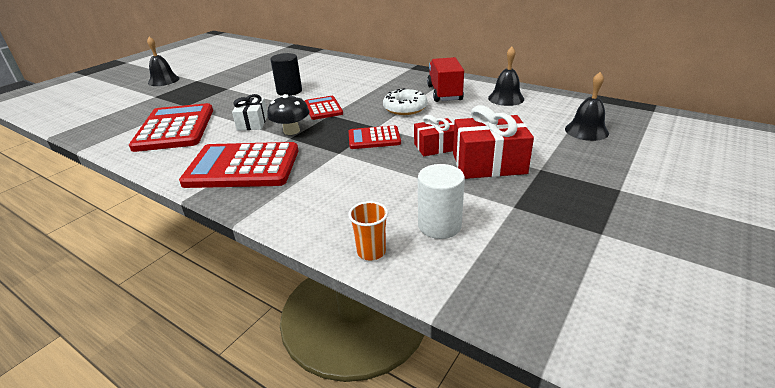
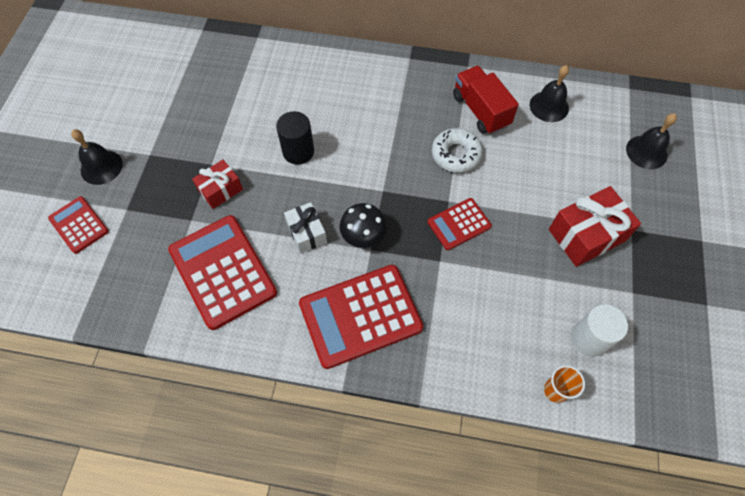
camera: 25 degrees left, 30 degrees up
(323, 108) = (366, 180): red calculator -> red calculator (79, 225)
(435, 147) = (526, 222): red gift -> red gift (220, 190)

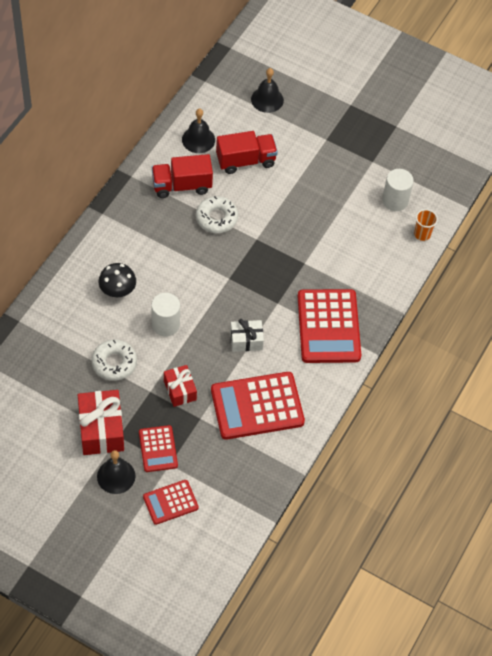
camera: 75 degrees left, 5 degrees down
(235, 123) = (114, 363): none -> white donut
(298, 151) = (165, 324): black cylinder -> white cylinder
(363, 236) = (264, 304): black mushroom -> black mushroom (117, 290)
(459, 224) = (279, 240): red calculator -> red calculator (158, 449)
(548, 157) = (245, 161): none -> red truck
(586, 235) = (320, 167): red gift -> red gift (101, 429)

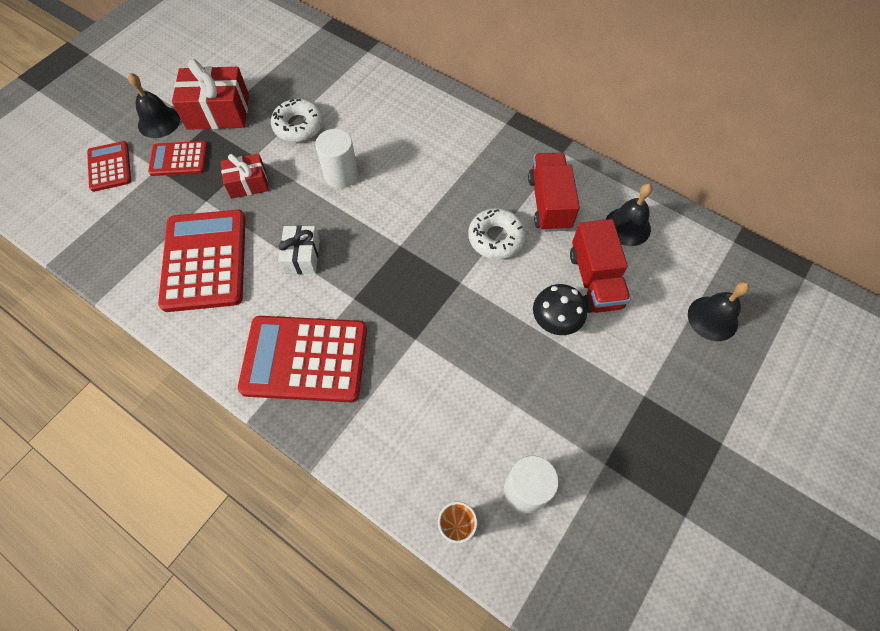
camera: 100 degrees right, 5 degrees up
(117, 290) = (395, 132): black mushroom -> black mushroom (555, 321)

